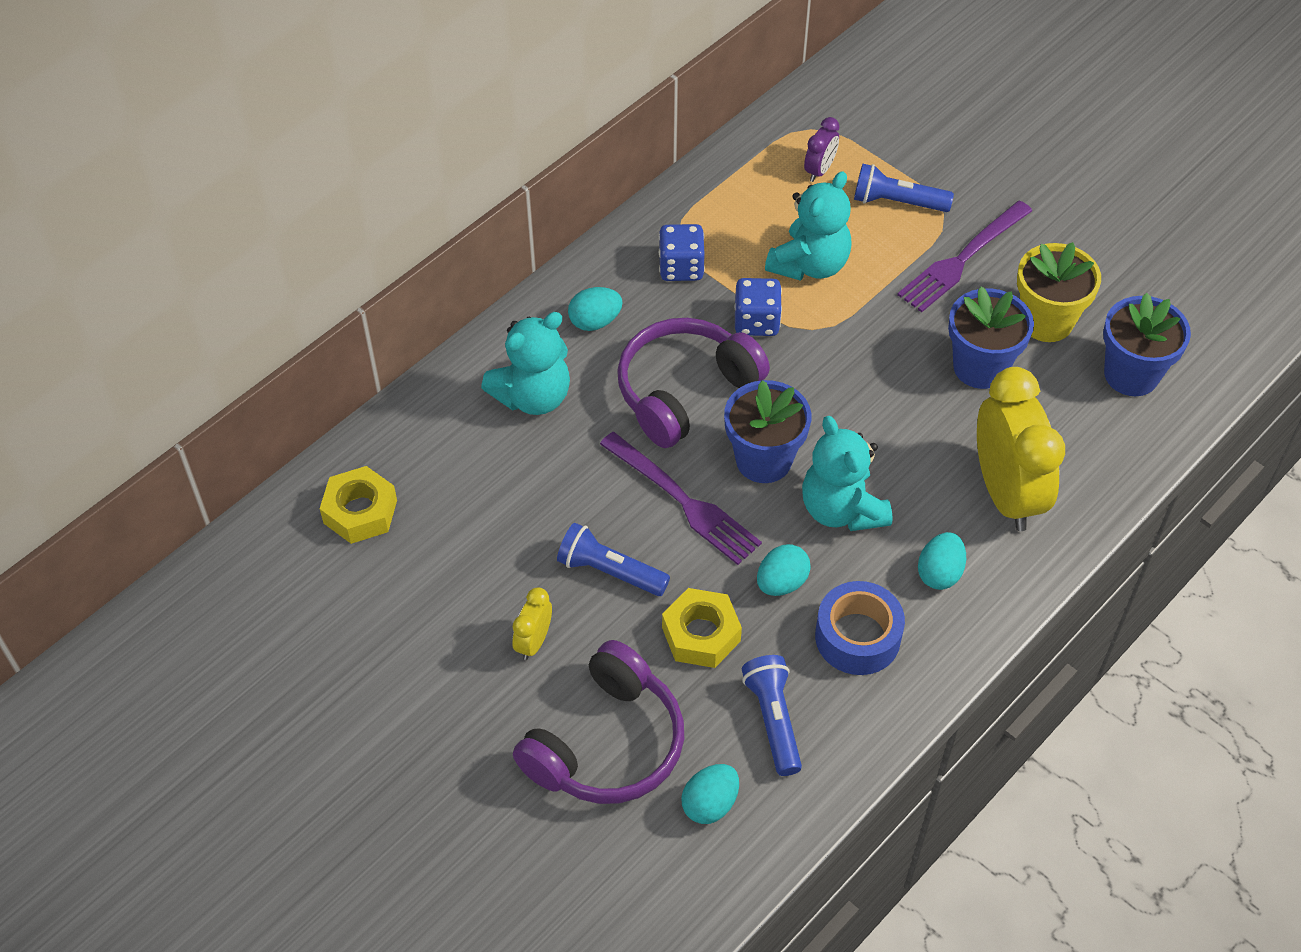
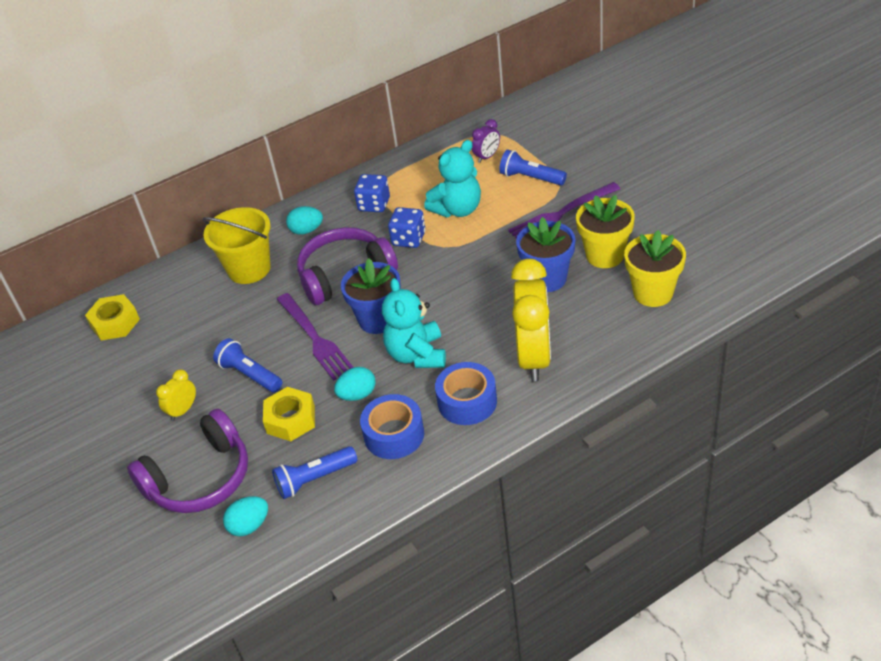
camera: 20 degrees right, 10 degrees down
(533, 396) = (249, 269): turquoise teddy bear -> yellow bucket
(773, 720) = (314, 479): blue flashlight -> blue flashlight turned 120 degrees counterclockwise
(939, 573) = (467, 401): turquoise egg -> blue tape
(1131, 374) = (653, 293): blue flower pot -> yellow flower pot

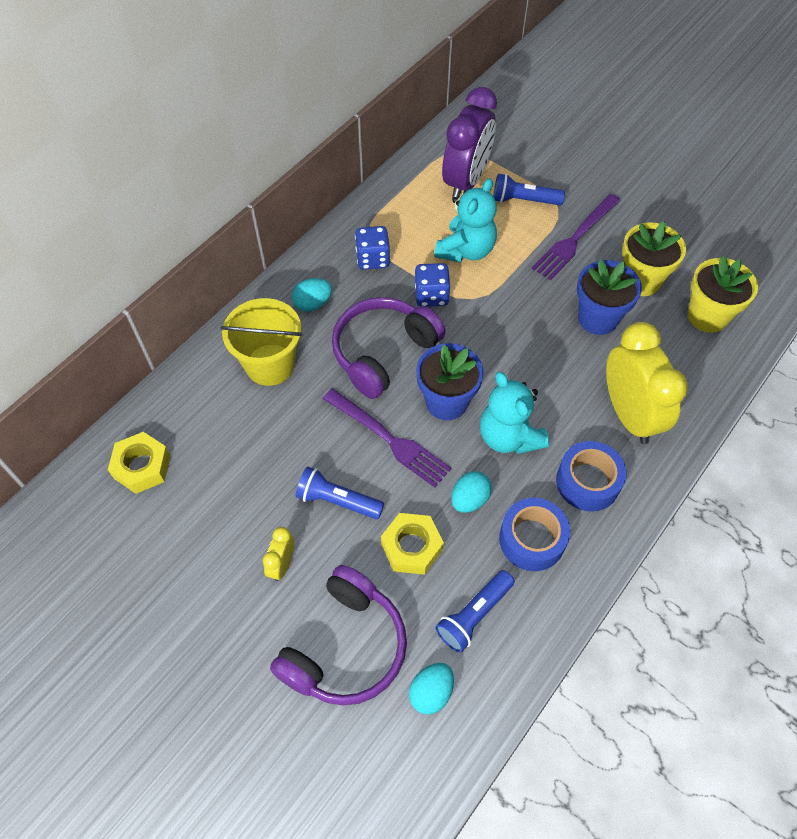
camera: 25 degrees left, 15 degrees up
(487, 157) = (466, 181): purple clock -> purple clock, size x2.23

